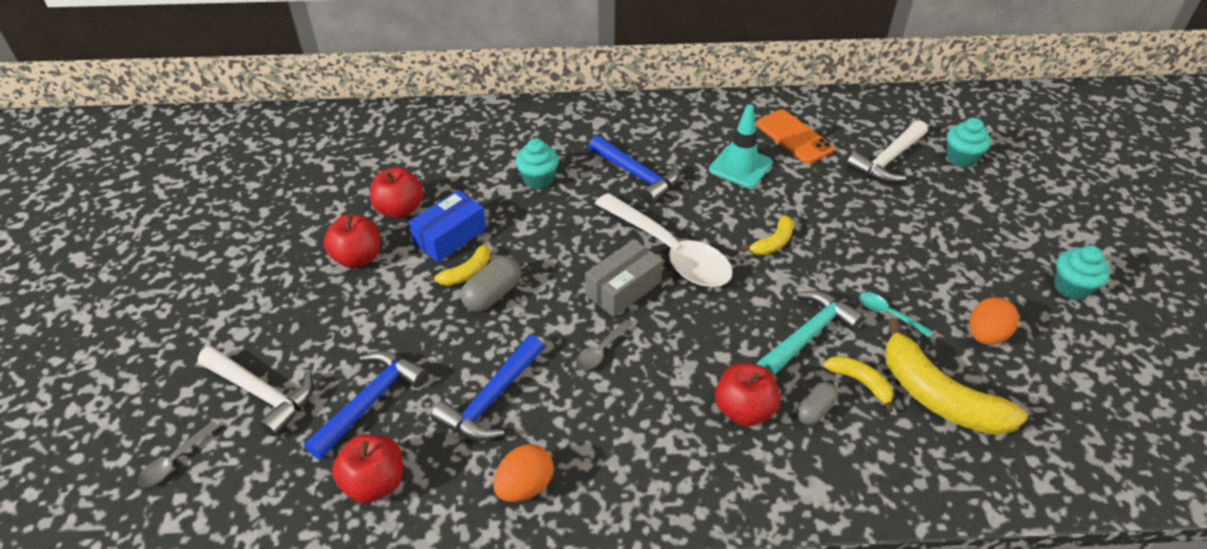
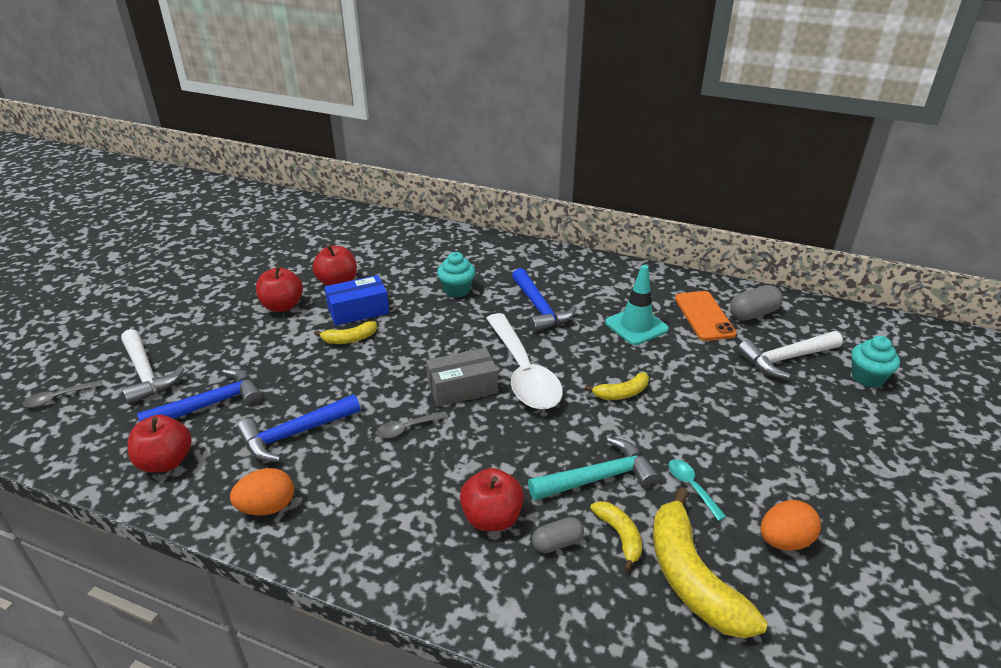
camera: 25 degrees right, 10 degrees down
(492, 295) = (356, 360): grey capsule -> grey capsule (753, 314)
(1071, 287) = (917, 530): turquoise cupcake -> none

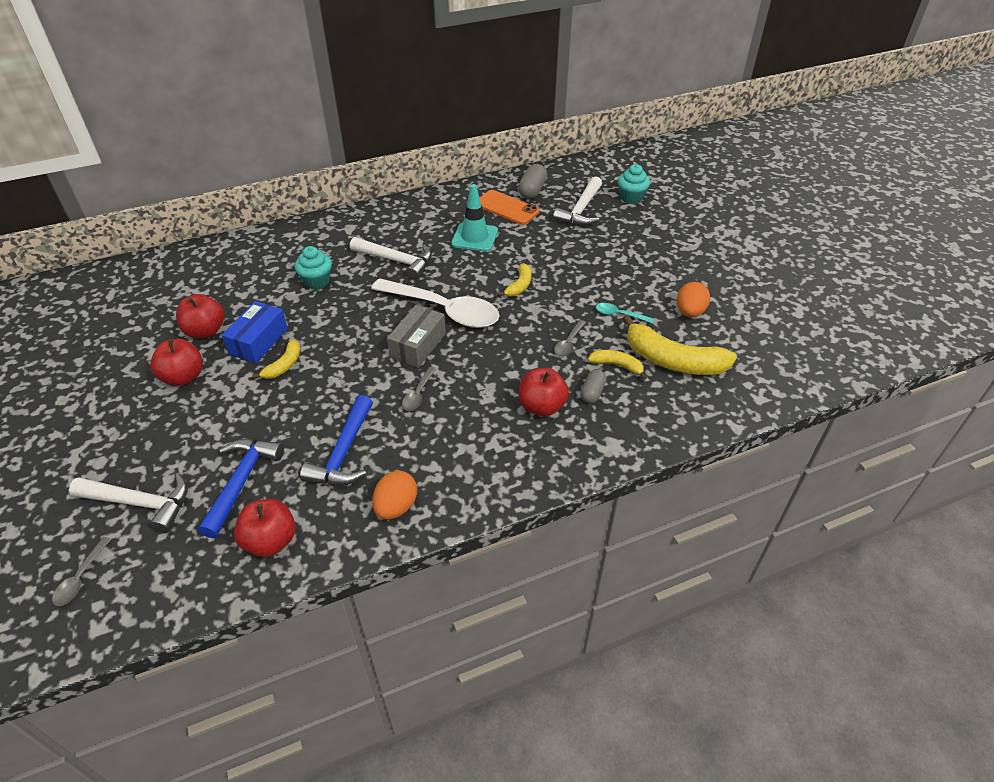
camera: 45 degrees left, 10 degrees up
(539, 308) = (396, 261): blue hammer -> white hammer
(598, 478) = (568, 343): turquoise hammer -> grey spoon

